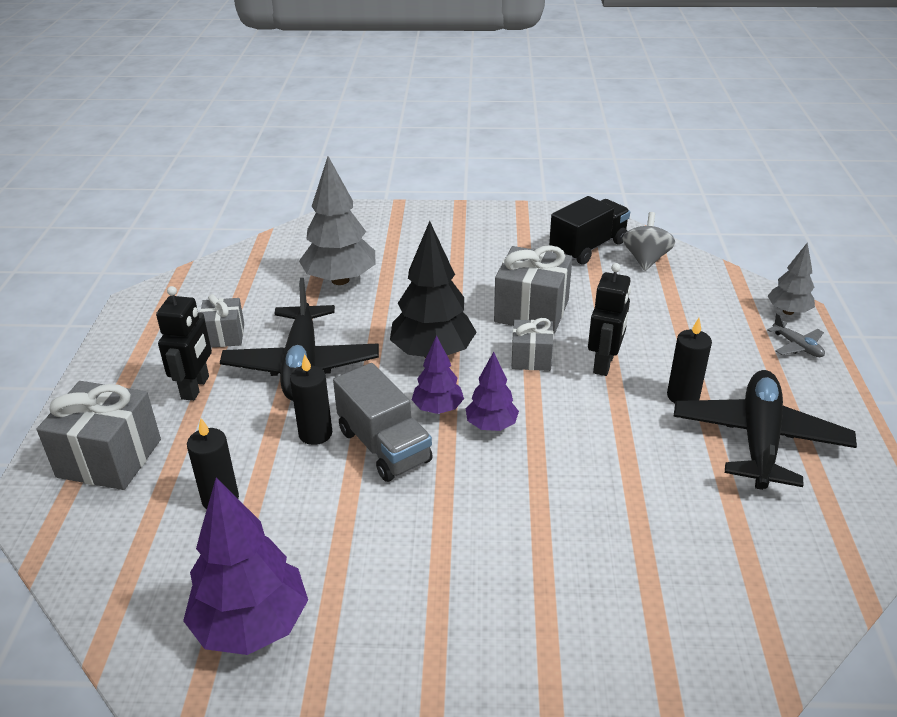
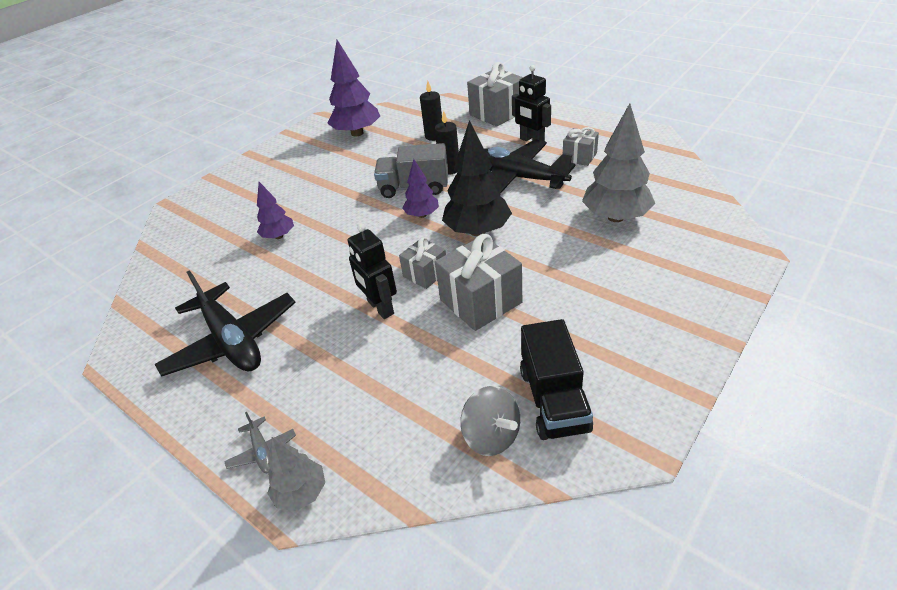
camera: 130 degrees right, 5 degrees up
(491, 425) = (385, 229): purple tree -> purple tree (279, 236)
(683, 396) = (306, 329): black candle -> none
(797, 346) = (262, 451): grey plane -> grey plane turned 120 degrees counterclockwise

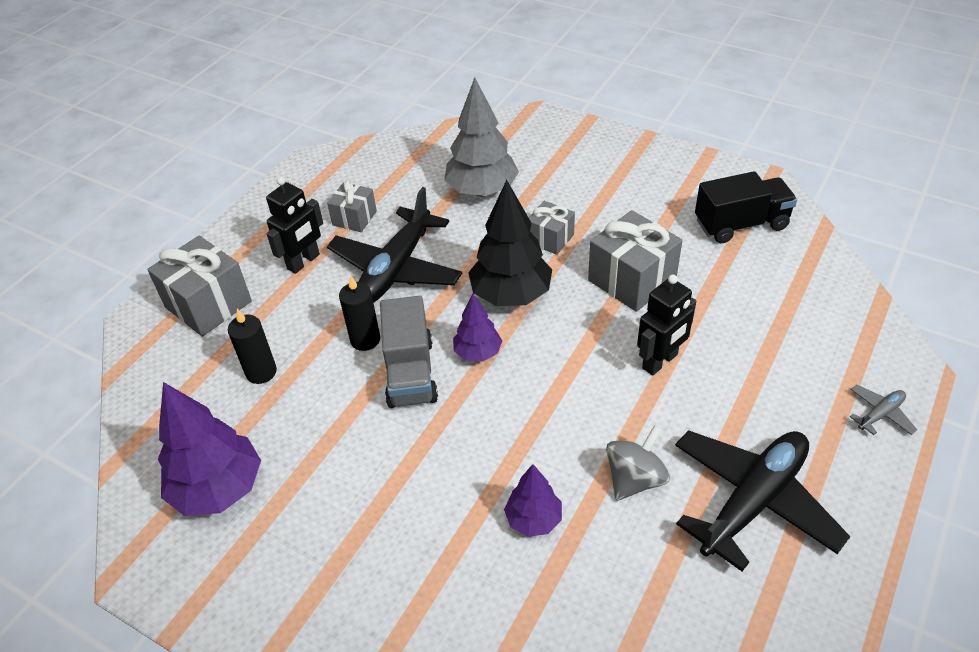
camera: 100 degrees left, 5 degrees up
(301, 493) = (904, 370): grey tree -> none
(425, 274) = (595, 331): grey gift -> grey gift (550, 238)
(491, 436) = (792, 257): grey spinning top -> grey spinning top (635, 479)

